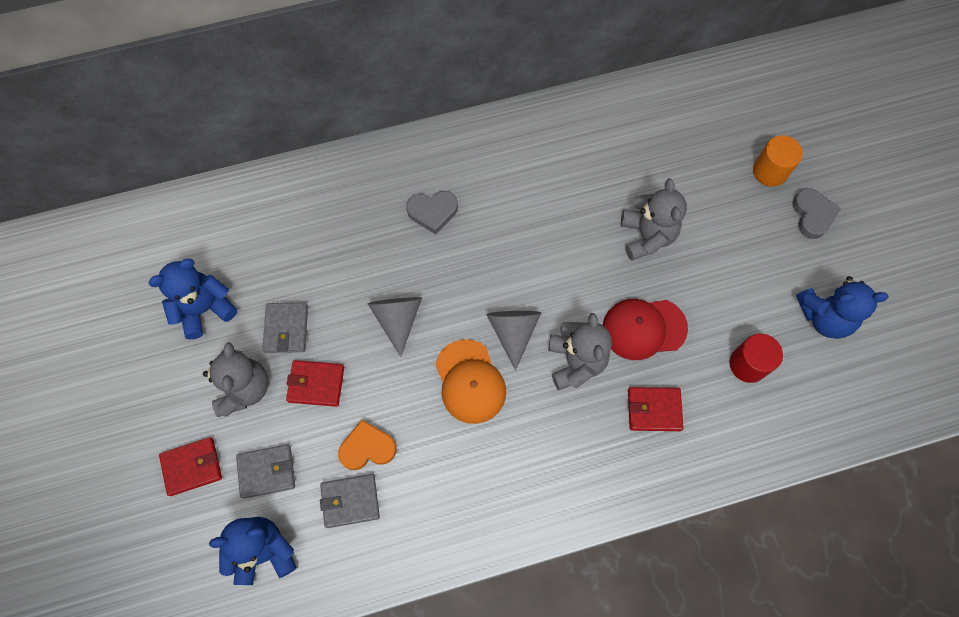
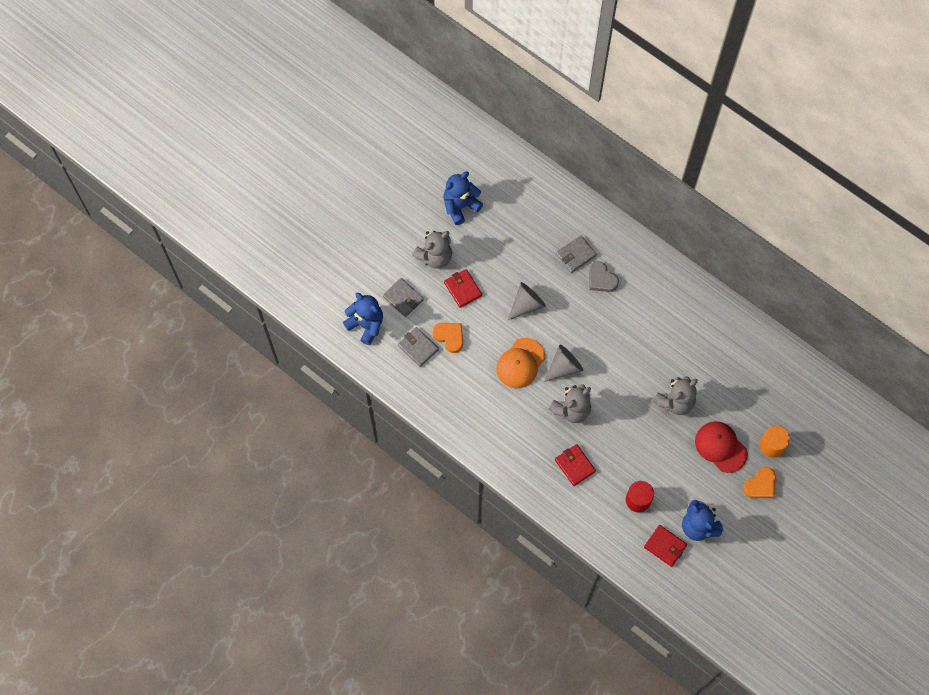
camera: 55 degrees right, 0 degrees up
(192, 467) = (380, 262): red wallet -> red wallet (665, 546)
(204, 309) = (460, 206): blue teddy bear -> blue teddy bear turned 60 degrees counterclockwise
(286, 329) = (480, 253): grey wallet -> grey wallet (576, 255)
(644, 328) = (617, 433): red cap -> red cap (720, 447)
(812, 215) = (760, 485): grey heart -> orange heart

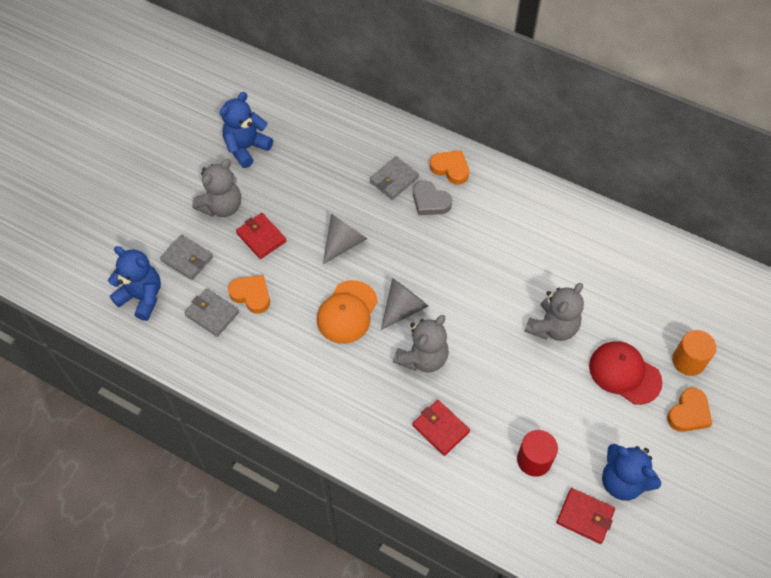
camera: 10 degrees left, 10 degrees down
(623, 252) = (450, 169): none -> orange heart

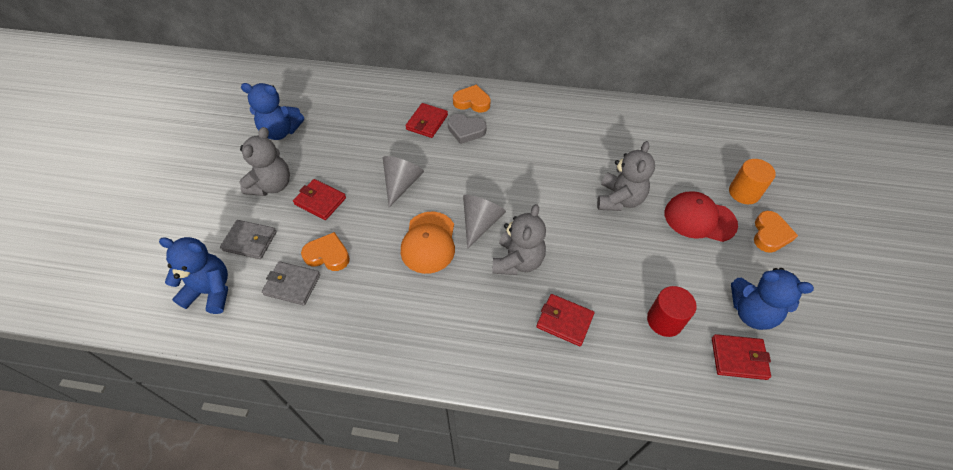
camera: 20 degrees left, 5 degrees down
(246, 148) = (281, 131): blue teddy bear -> blue teddy bear turned 105 degrees counterclockwise
(394, 180) = (427, 122): grey wallet -> red wallet

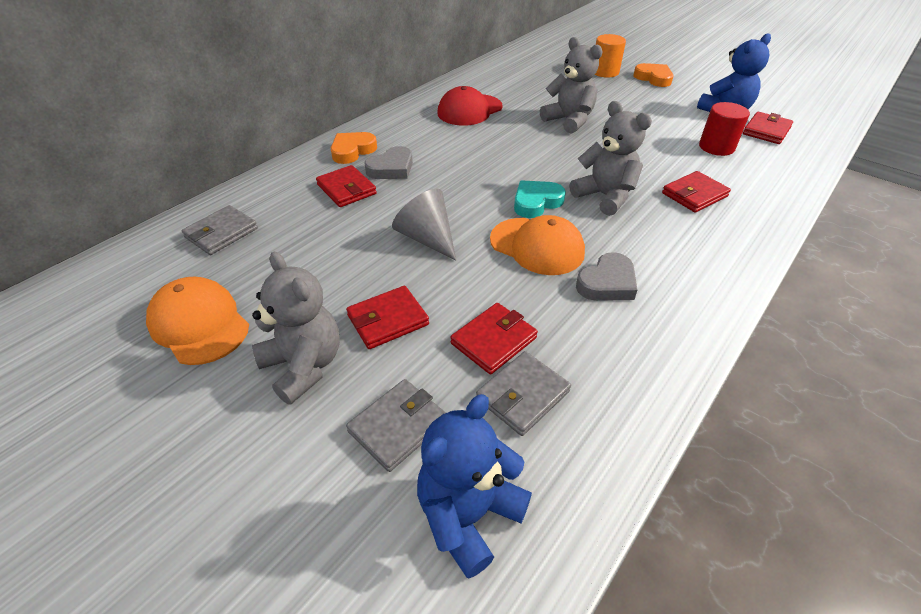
camera: 60 degrees left, 10 degrees down
(281, 131) = (199, 324): blue teddy bear -> orange cap
(328, 255) = (493, 340): orange heart -> red wallet
(351, 96) = (221, 233): none -> grey wallet
(412, 294) = (607, 283): none -> grey heart
(480, 223) = (536, 202): grey cone -> turquoise heart
(699, 219) = (618, 96): red cap -> red cap (469, 110)

